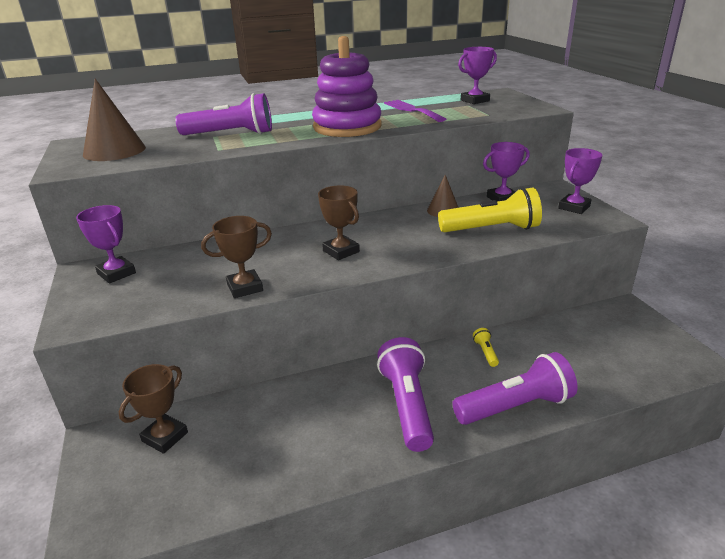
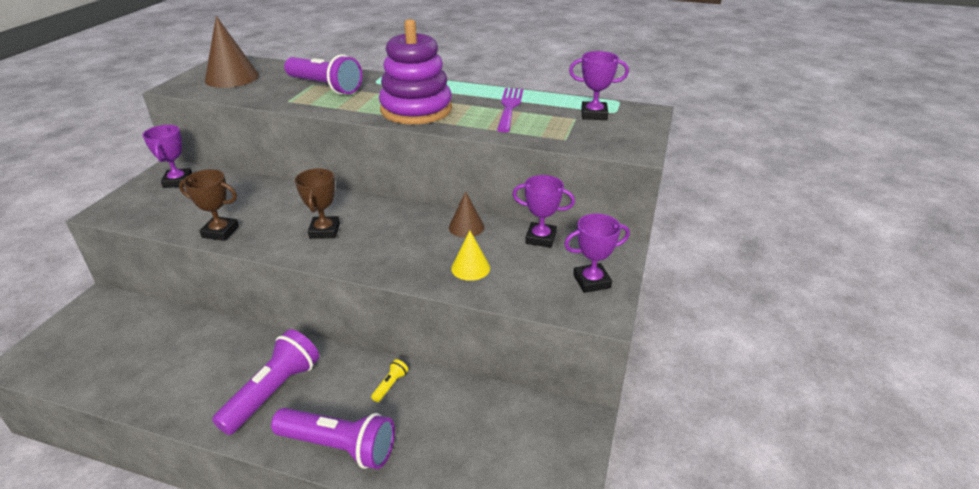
camera: 35 degrees right, 5 degrees up
(165, 437) = (125, 321): brown trophy -> none
(492, 229) = (470, 268): yellow flashlight -> yellow cone

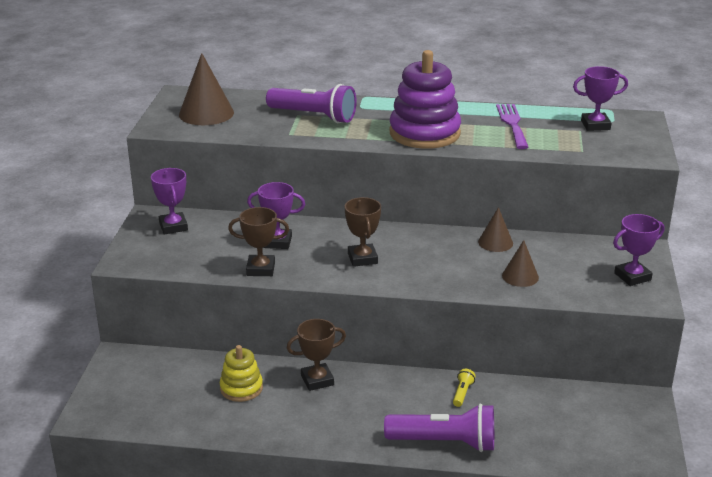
camera: 10 degrees left, 5 degrees down
(180, 349) = (241, 388): none -> yellow stacking toy
(257, 350) = (317, 380): none -> brown trophy
(273, 392) = (357, 410): purple flashlight -> none
(470, 268) = (520, 276): yellow cone -> brown cone
(540, 238) = (569, 246): purple trophy -> purple trophy (277, 242)

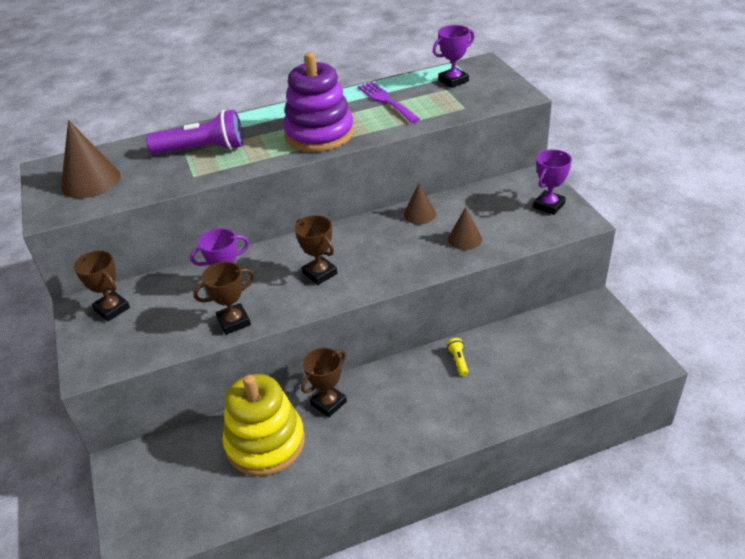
camera: 25 degrees left, 10 degrees up
(173, 226) = (112, 309): purple trophy -> brown trophy
(241, 388) = (265, 443): yellow stacking toy -> yellow stacking toy, size x1.84
(445, 442) = (479, 415): purple flashlight -> none

